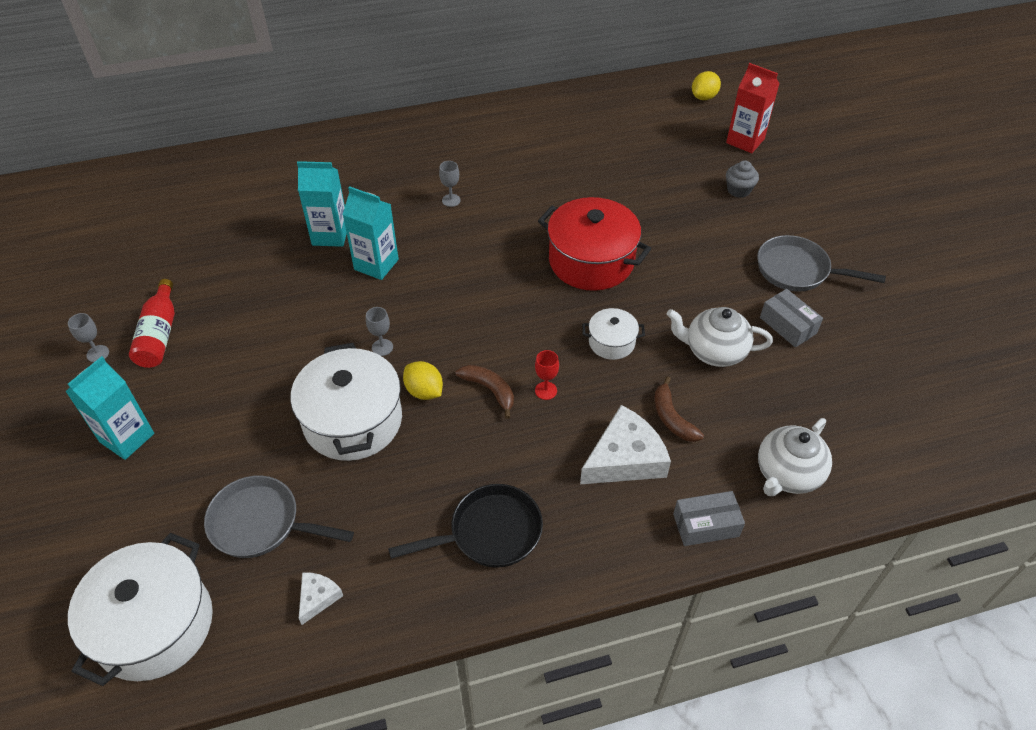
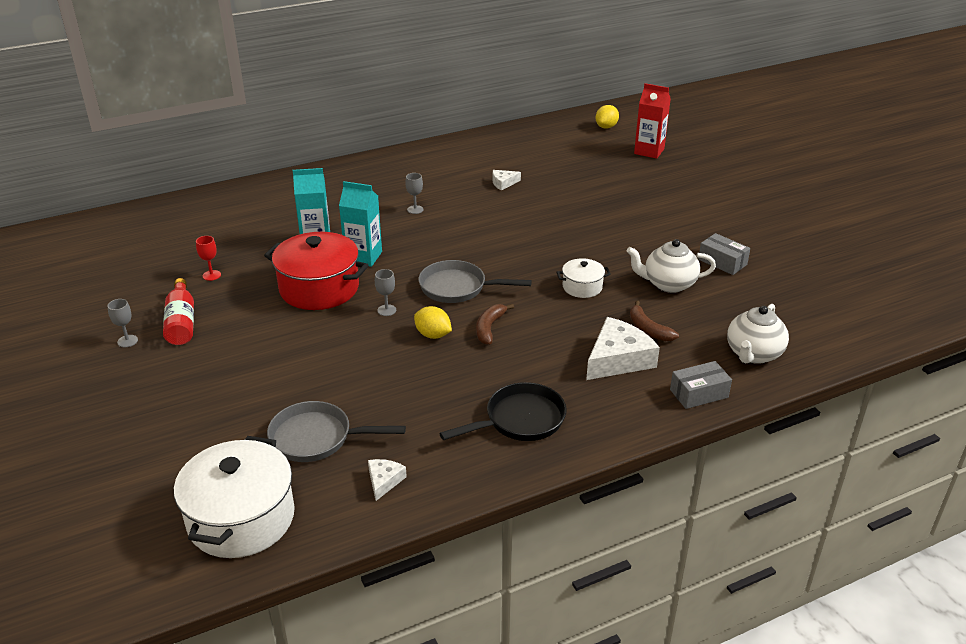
camera: 10 degrees left, 15 degrees down
(127, 438) = (174, 395): turquoise carton -> none
(353, 420) = (376, 361): white pot -> none
(489, 390) = (489, 328): brown banana -> brown banana turned 105 degrees counterclockwise
(546, 390) = (537, 323): red goblet -> red goblet (211, 275)
(561, 171) = (503, 183): none -> white cheese
(591, 261) = (548, 237): red pot -> red pot (319, 288)
(738, 190) = (654, 182): grey cupcake -> none
(797, 270) = (718, 227): grey pan -> grey pan (457, 288)

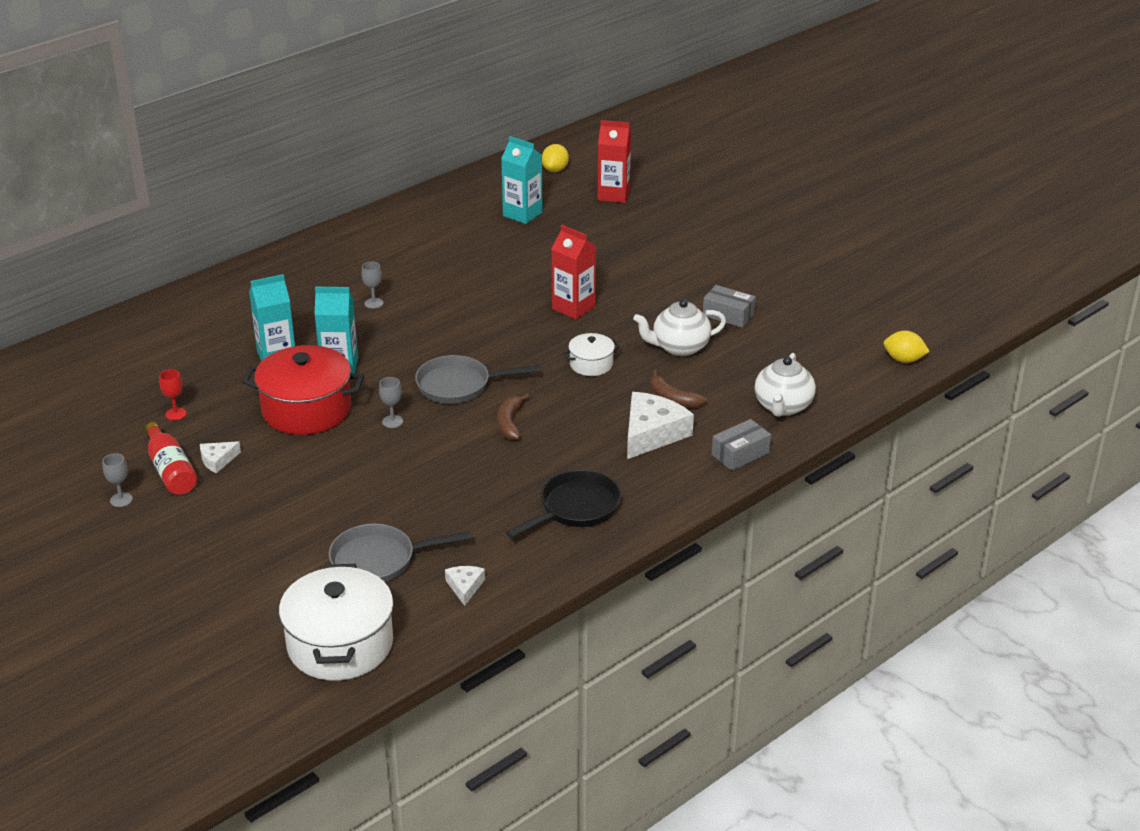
camera: 15 degrees left, 0 degrees up
(433, 335) = (453, 439): yellow lemon -> yellow lemon (904, 360)
(503, 183) = (462, 257): white cheese -> white cheese (217, 460)
(567, 157) = (522, 214): none -> turquoise carton
(583, 236) = (573, 308): none -> red carton

